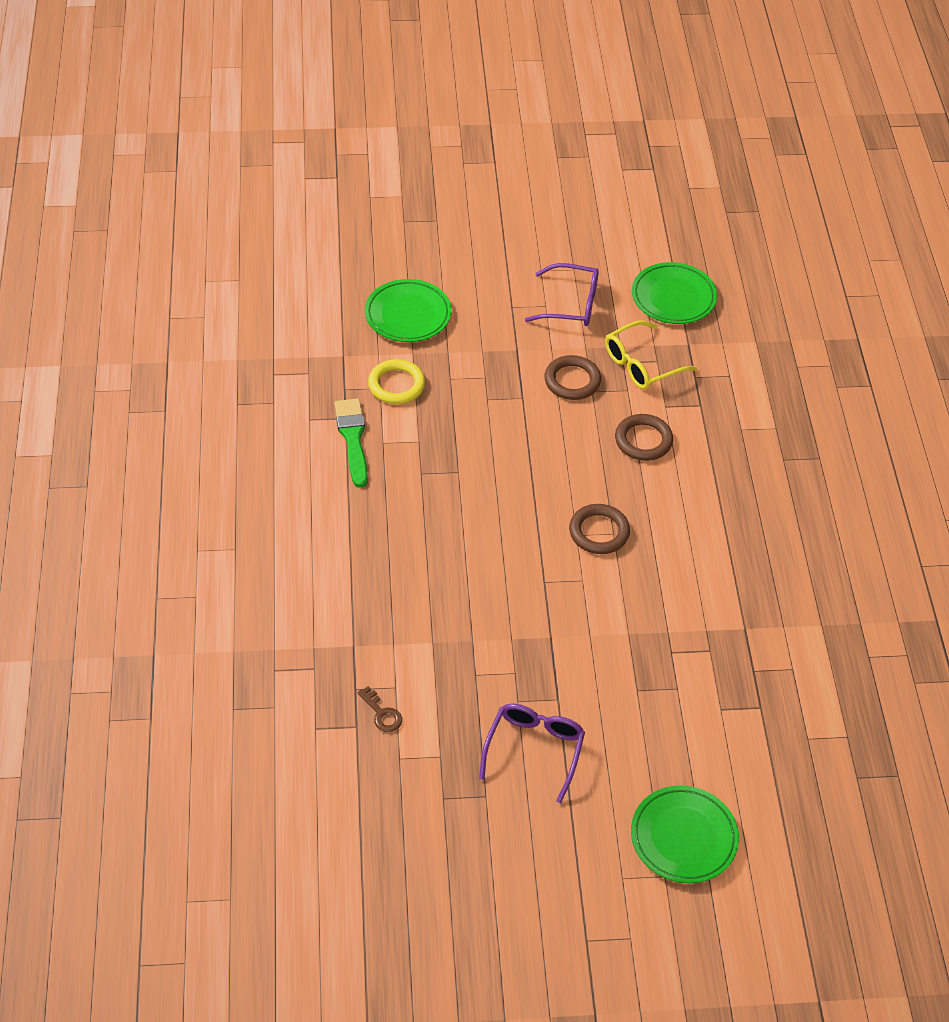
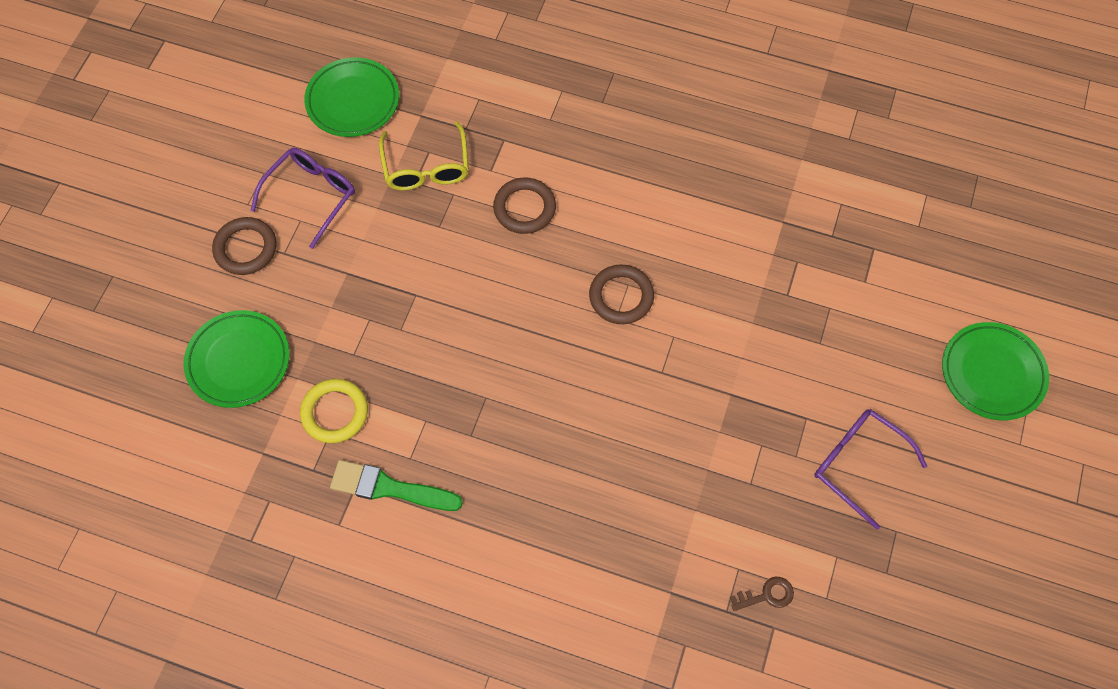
camera: 65 degrees left, 15 degrees up
(572, 381) = (416, 239): brown ring -> brown ring (246, 248)

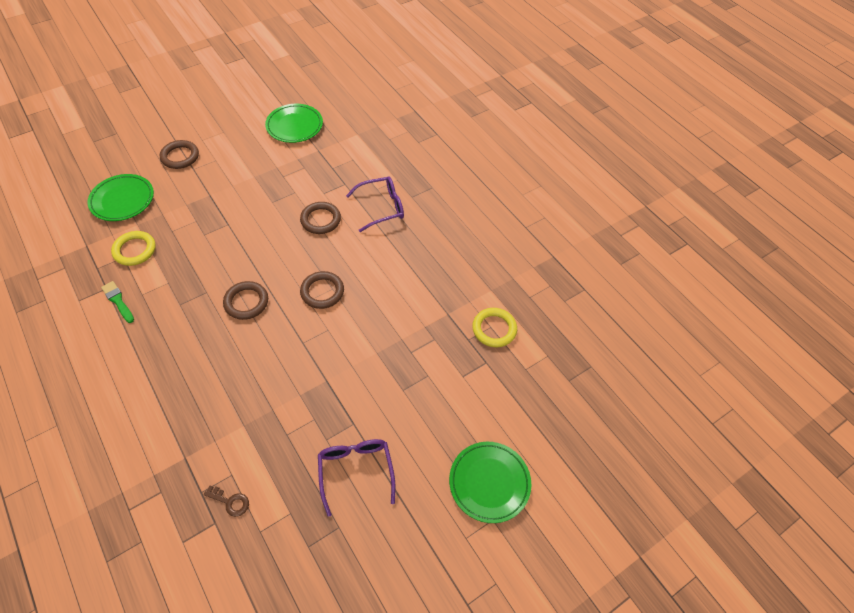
camera: 35 degrees right, 10 degrees down
(311, 196) = (231, 153): purple glasses -> purple glasses (381, 207)
(389, 488) = (118, 301): green brush -> green brush, size x0.66
(426, 166) = (296, 173): yellow glasses -> none
(547, 374) = (246, 302): none -> brown ring
(847, 204) = (494, 329): none -> yellow ring

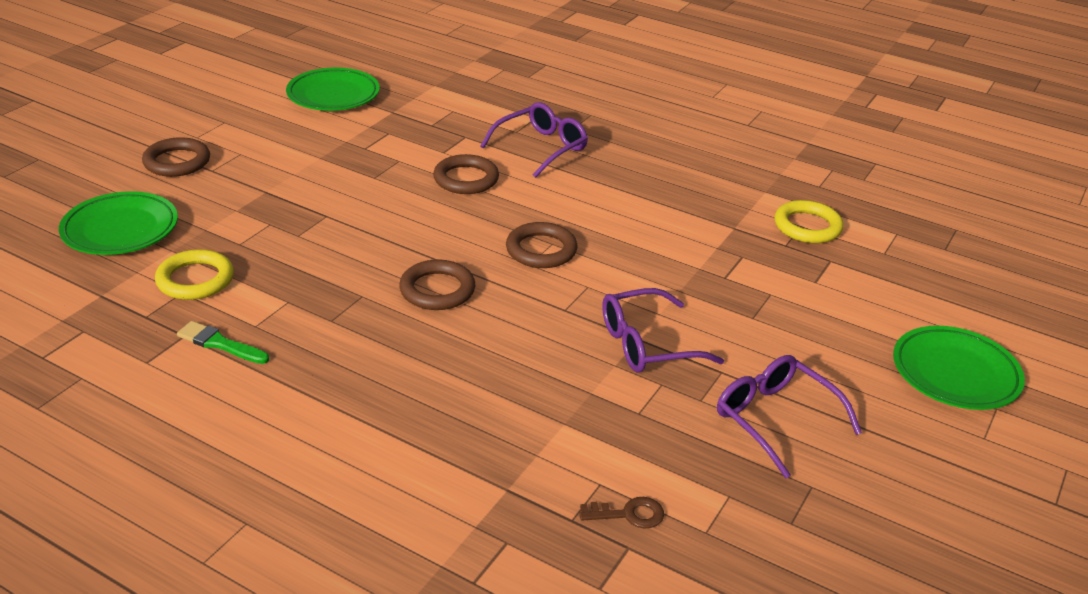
camera: 25 degrees left, 20 degrees down
(328, 387) = (648, 344): none -> purple glasses

